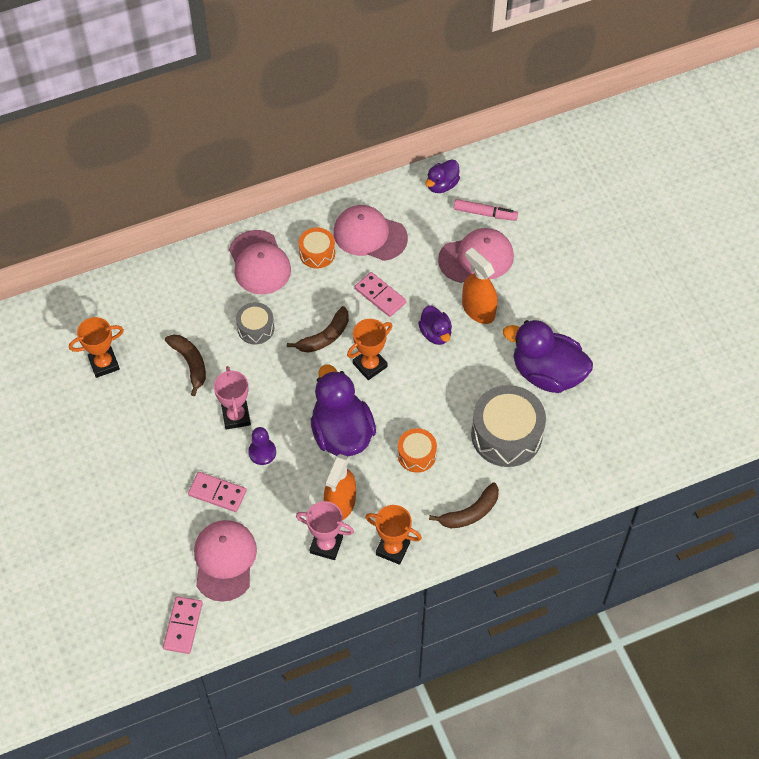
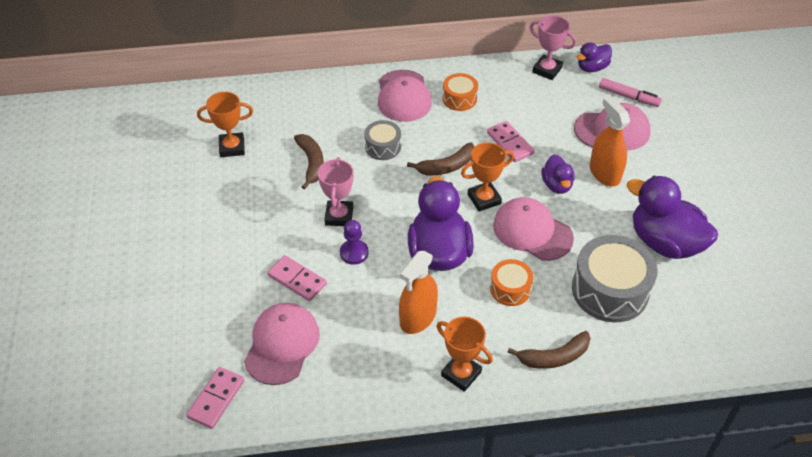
camera: 15 degrees right, 10 degrees down
(326, 545) = (391, 354): pink trophy -> pink trophy (547, 70)
(369, 235) = (513, 94): pink cap -> pink cap (532, 231)

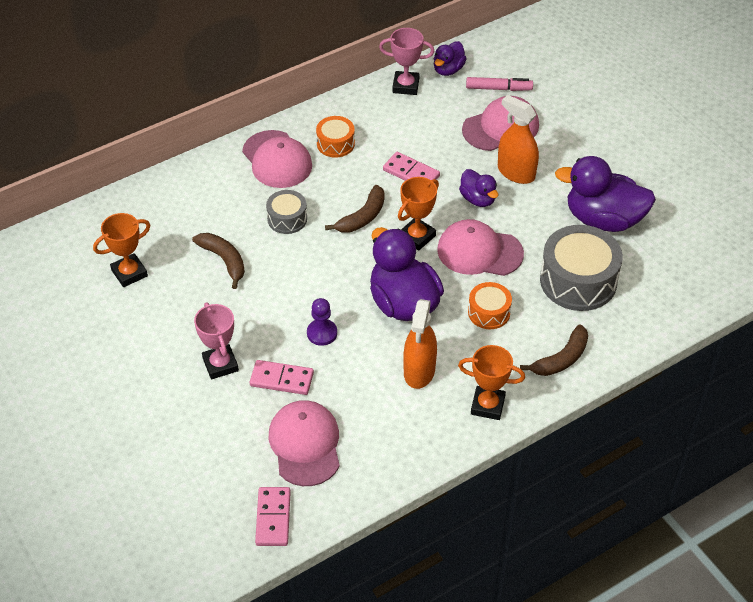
camera: 25 degrees left, 0 degrees up
(339, 216) = (285, 303): pink trophy -> pink trophy (220, 364)

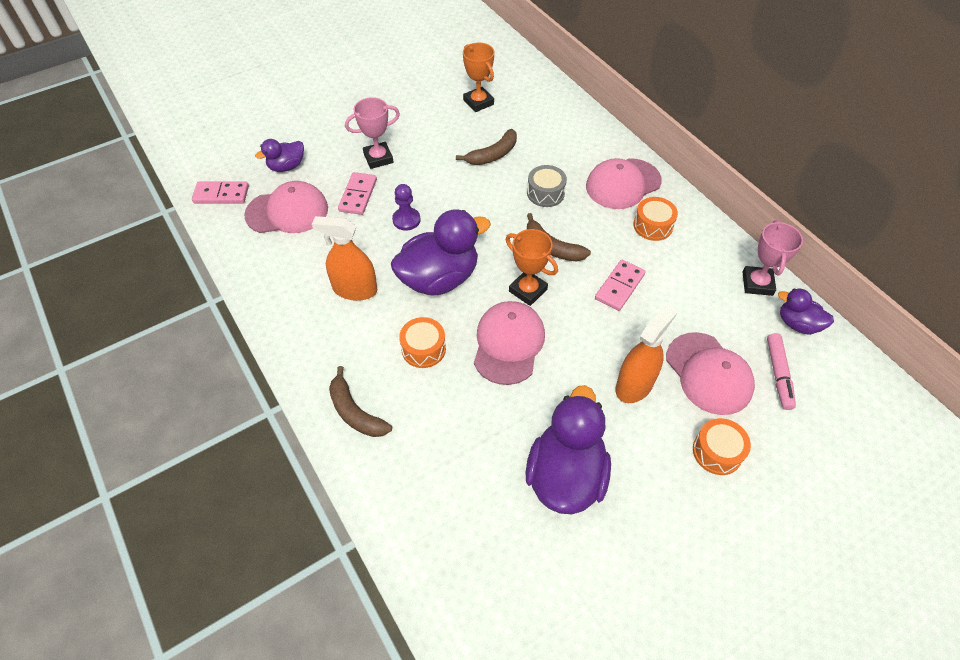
camera: 90 degrees right, 5 degrees up
(478, 199) = (587, 345): purple duck -> purple duck (286, 166)
(487, 405) = (305, 343): orange trophy -> none
(572, 132) = (717, 452): none -> orange drum
(578, 281) = (466, 438): grey drum -> none

